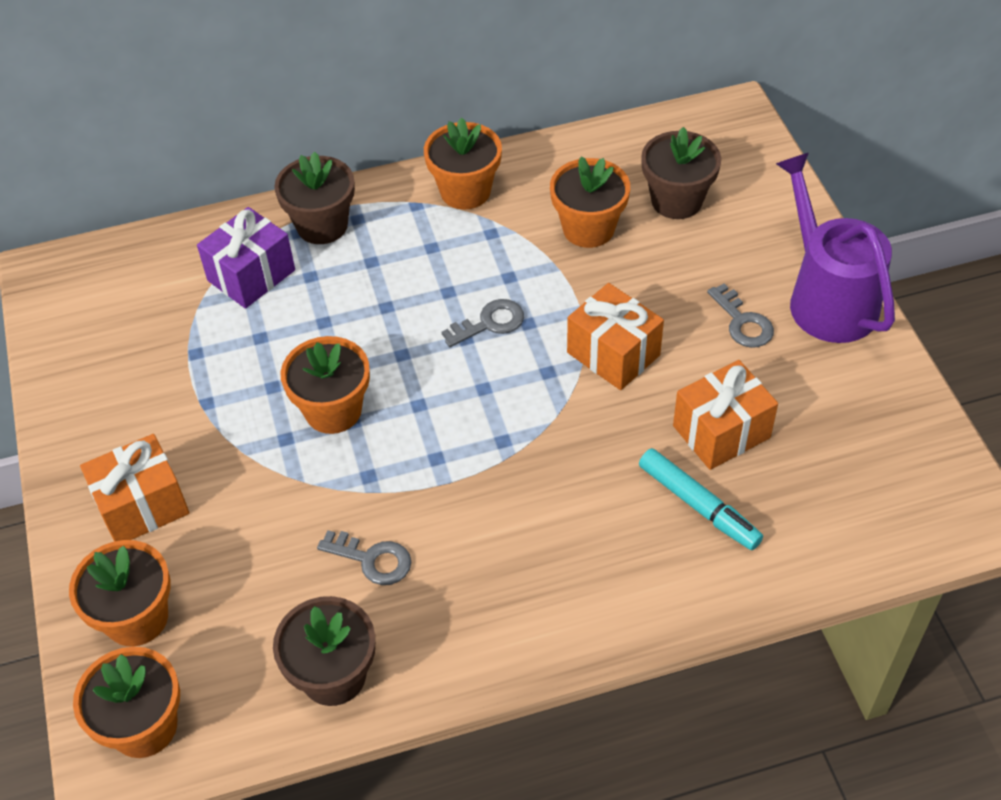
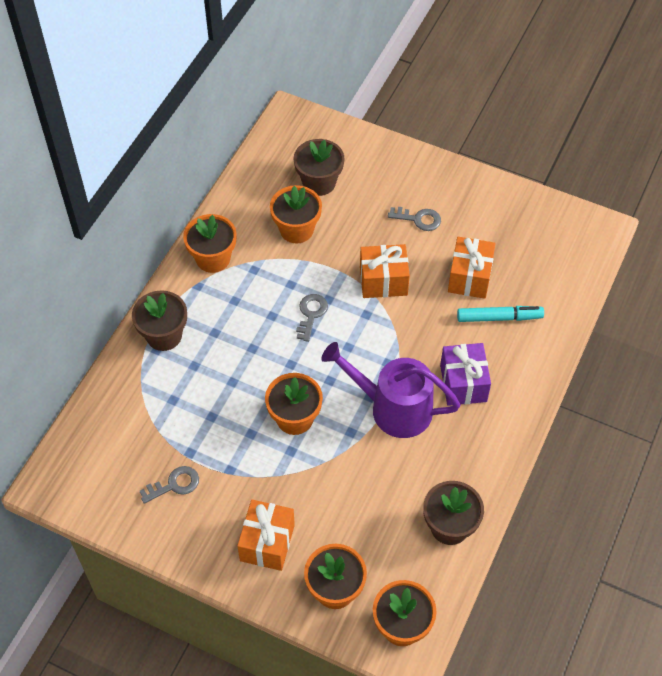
camera: 50 degrees left, 5 degrees up
(251, 275) = (163, 391): purple gift -> purple gift (463, 383)
(372, 559) = (401, 465): grey key -> grey key (174, 484)
(827, 298) = (439, 178): purple watering can -> purple watering can (393, 408)

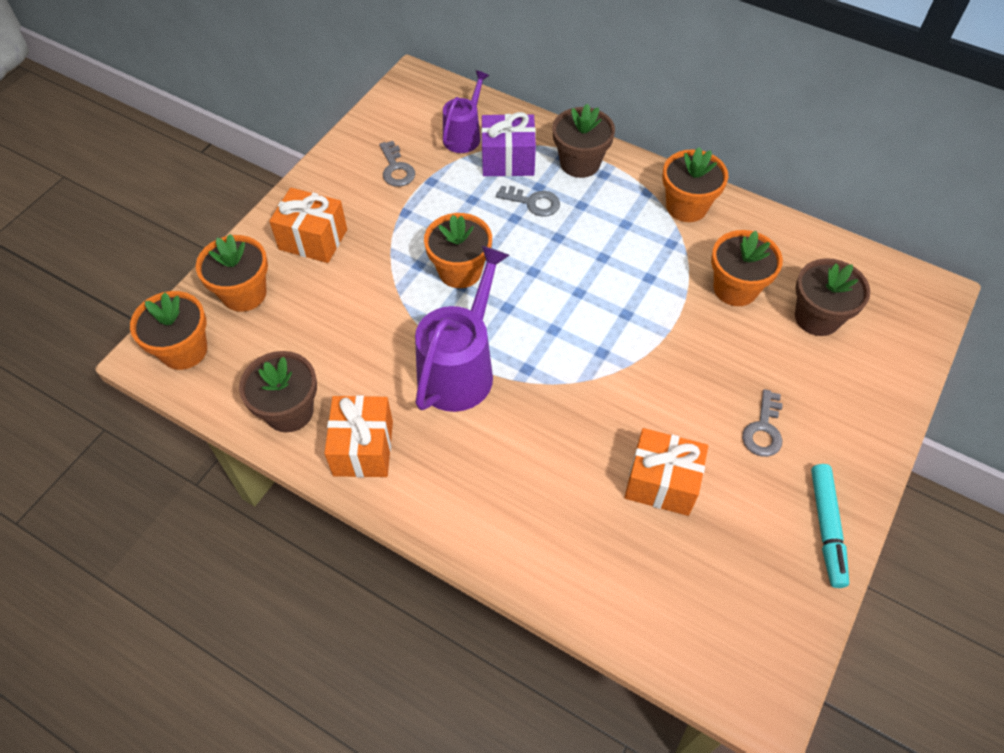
camera: 95 degrees right, 0 degrees up
(128, 431) = (464, 135): none -> purple watering can
(311, 314) = (604, 295): grey key -> grey key (533, 202)
(383, 281) = (654, 376): orange gift -> orange gift (363, 448)
(463, 383) = (487, 452): purple gift -> purple gift (508, 160)
(499, 318) = (590, 512): turquoise marker -> turquoise marker (826, 528)

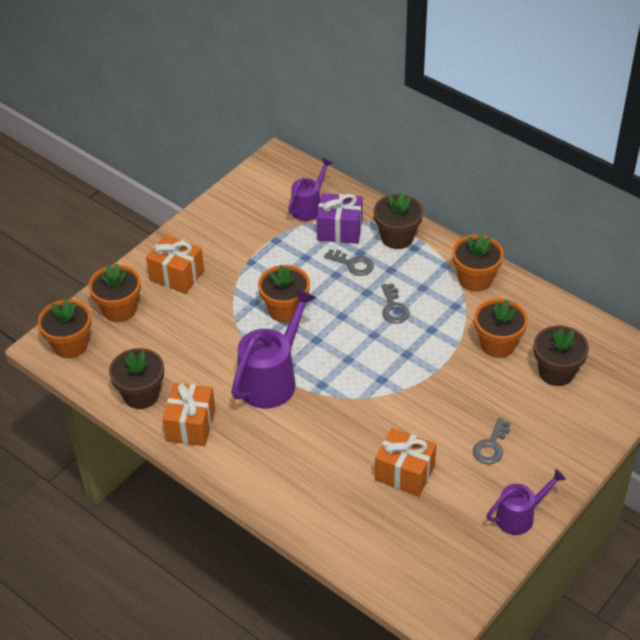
camera: 10 degrees right, 10 degrees down
(396, 169) = (250, 228): grey key -> grey key (394, 308)
(826, 528) = (519, 516): turquoise marker -> purple watering can

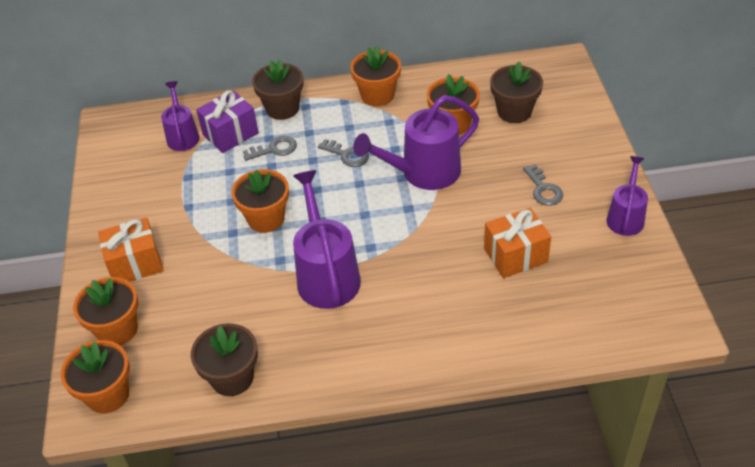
camera: 45 degrees left, 0 degrees up
(191, 425) = (309, 364): orange gift -> none
(427, 363) = (424, 172): none -> purple watering can

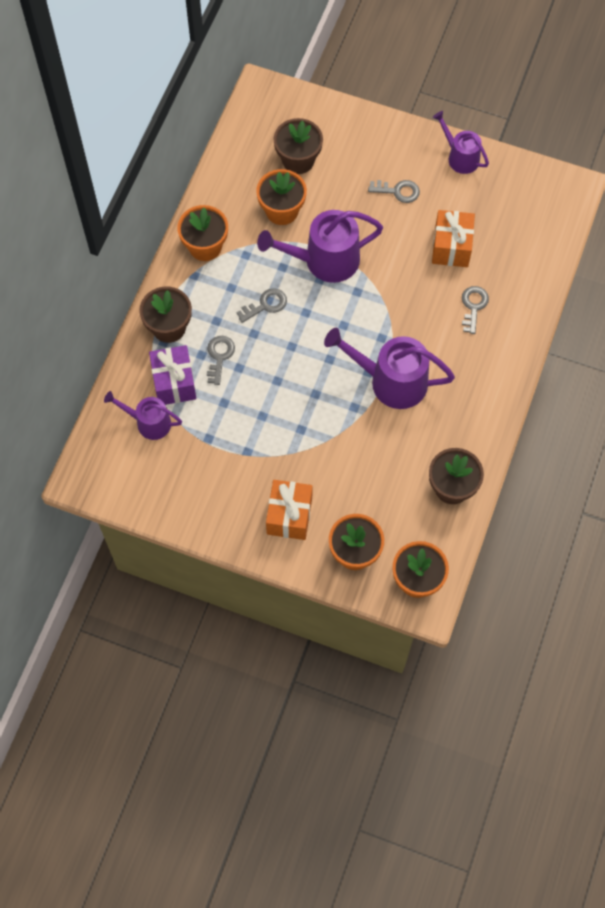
camera: 65 degrees left, 20 degrees up
(266, 219) = (301, 398): orange flower pot -> none
(424, 172) = (324, 260): purple watering can -> purple watering can turned 75 degrees clockwise
(460, 303) = (473, 306): none -> grey key

